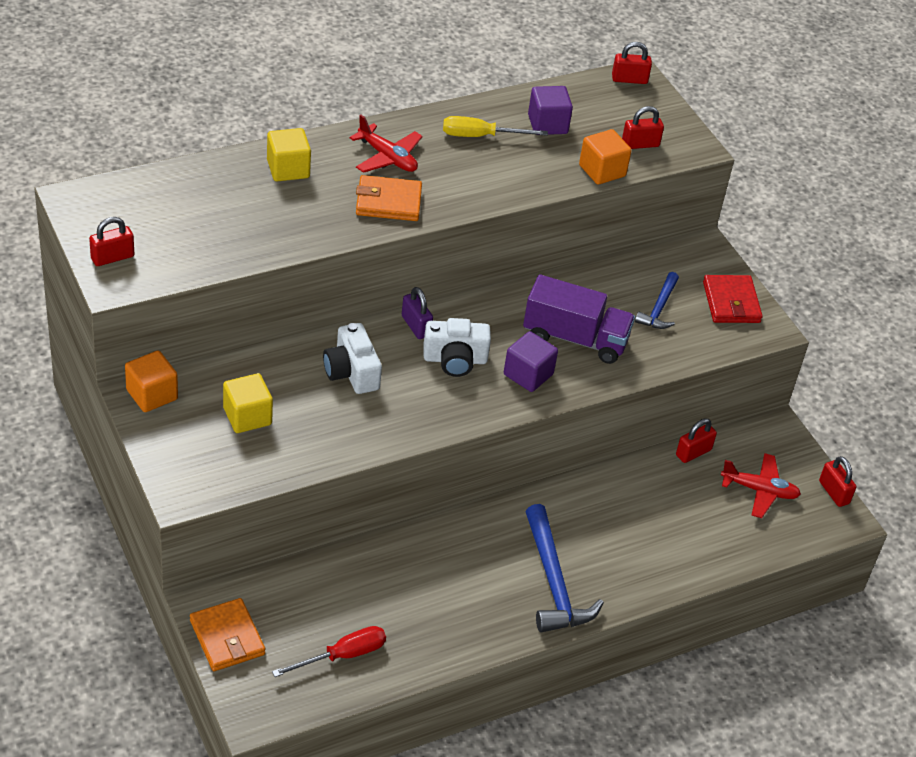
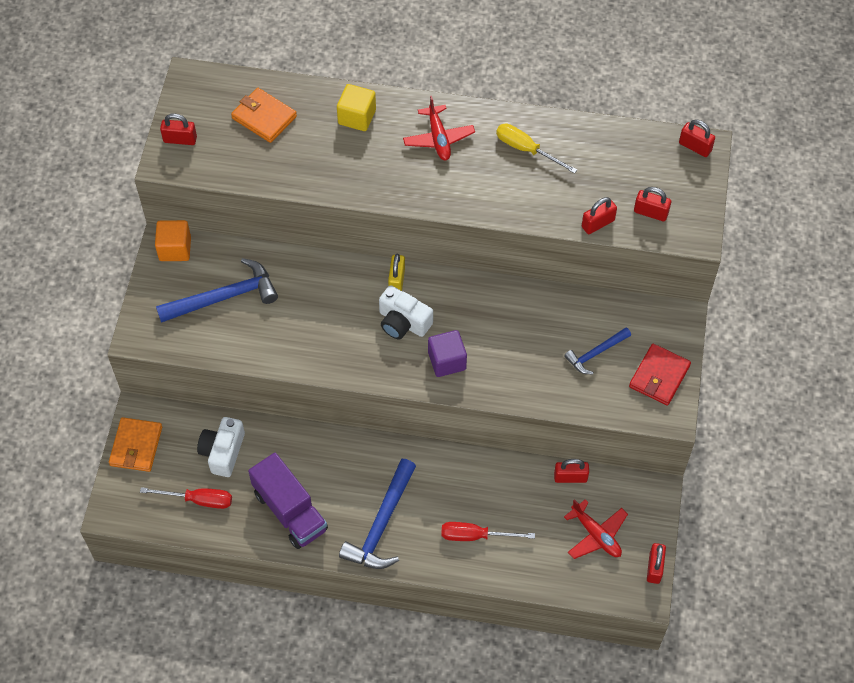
camera: 40 degrees right, 15 degrees up
(247, 416) = (224, 297): yellow cube -> blue hammer
(351, 372) = (321, 296): white camera -> white camera (223, 452)
(388, 202) = (408, 178): orange wallet -> orange wallet (264, 117)
(416, 326) = (396, 280): purple padlock -> yellow padlock
(547, 124) = (589, 161): purple cube -> none
(575, 338) = (507, 348): purple truck -> purple truck (290, 511)
(602, 171) = (598, 223): orange cube -> red padlock
(652, 546) = (475, 536): none -> red screwdriver

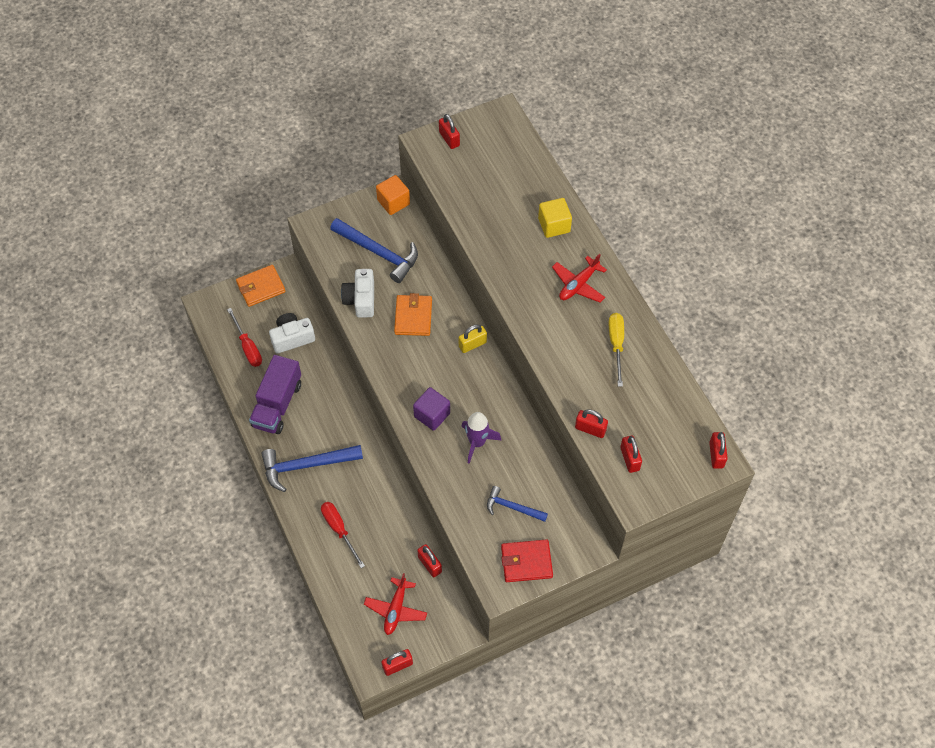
camera: 55 degrees right, 0 degrees up
(264, 117) = (507, 173): orange wallet -> orange wallet (413, 317)
(403, 322) = (442, 369): white camera -> white camera (360, 299)
(506, 341) = (477, 442): none -> purple rocket

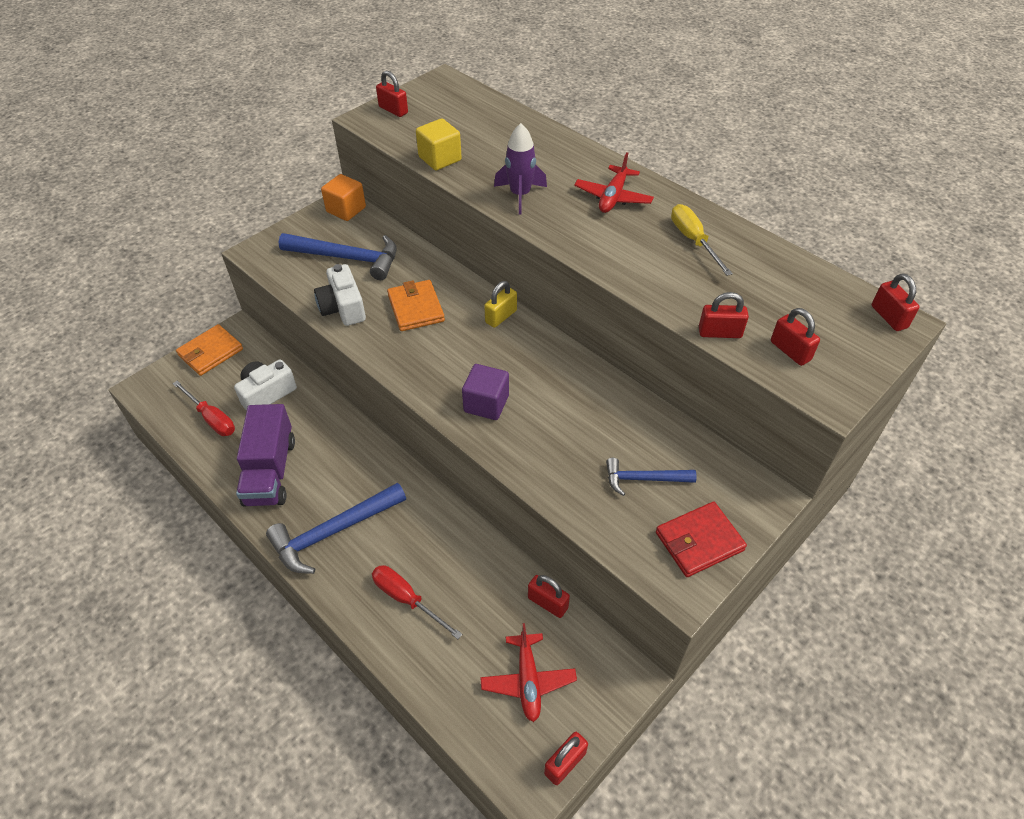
camera: 20 degrees left, 10 degrees down
(477, 442) = (559, 418): purple rocket -> purple rocket (520, 195)
(554, 225) = (553, 153): yellow cube -> yellow cube (440, 159)

